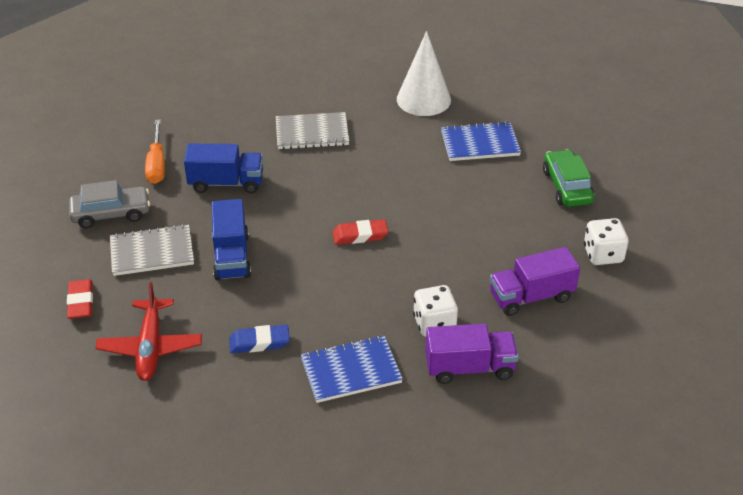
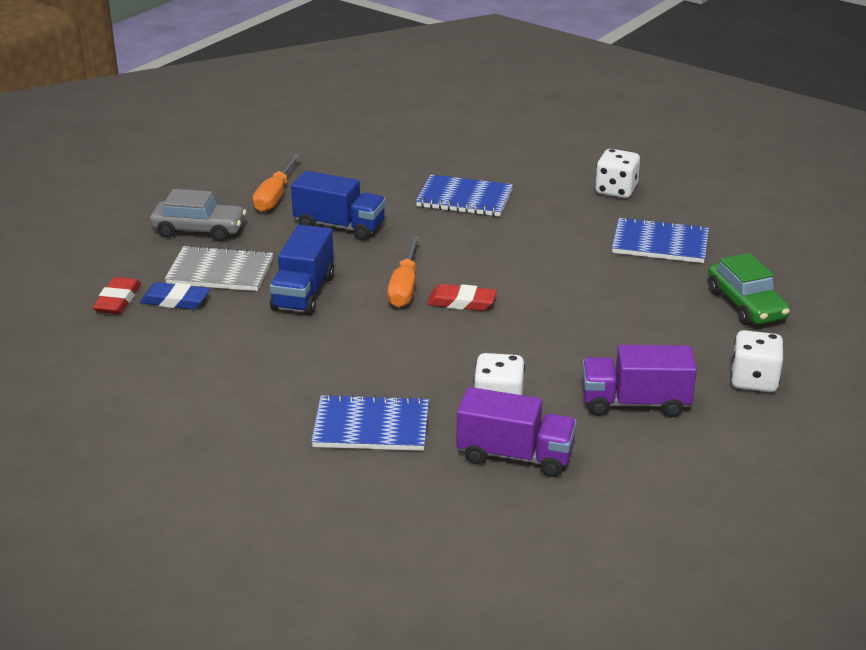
camera: 20 degrees right, 10 degrees down
(150, 347) = (164, 355): red plane -> none
(259, 342) = (284, 377): blue eraser -> blue eraser (175, 301)
(309, 231) = (405, 287): none -> orange screwdriver
(312, 133) = (464, 199): grey notebook -> blue notebook
(423, 99) = (616, 190): white cone -> white dice
(566, 187) = (746, 305): green car -> green car turned 150 degrees clockwise

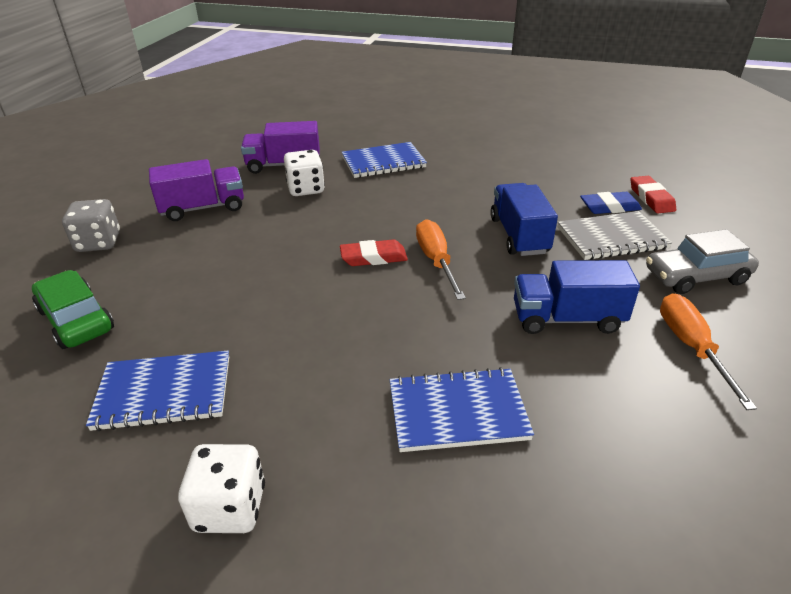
camera: 160 degrees right, 5 degrees up
(754, 380) = (98, 243): white dice -> grey dice

